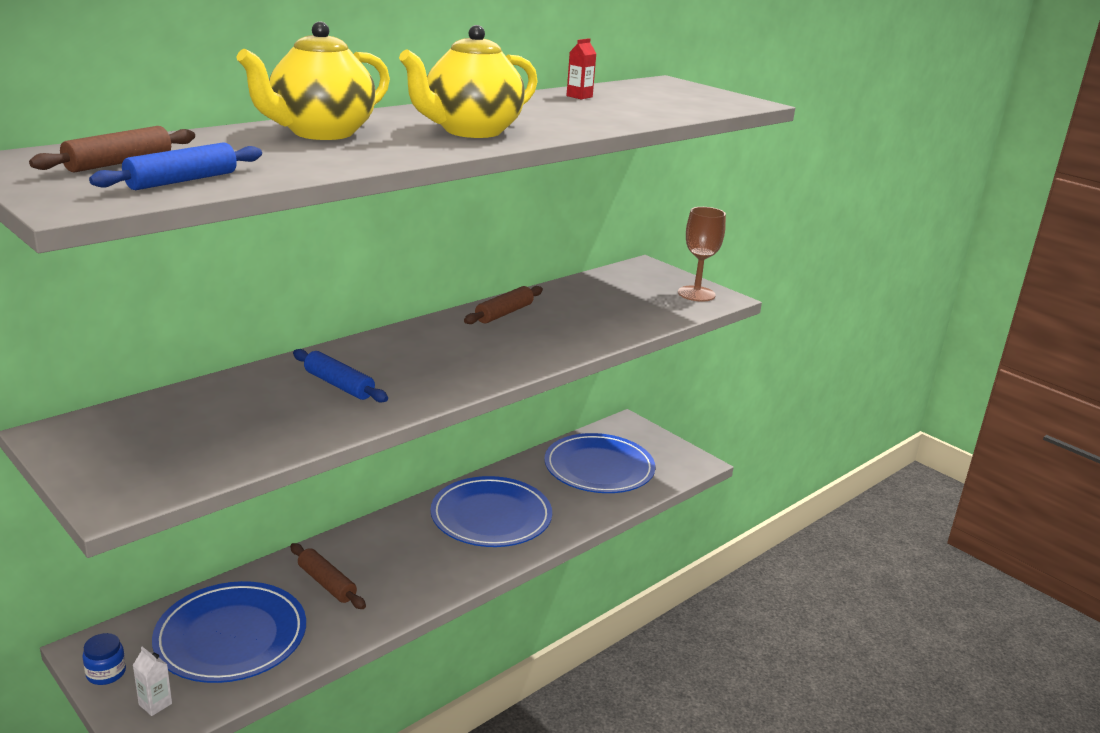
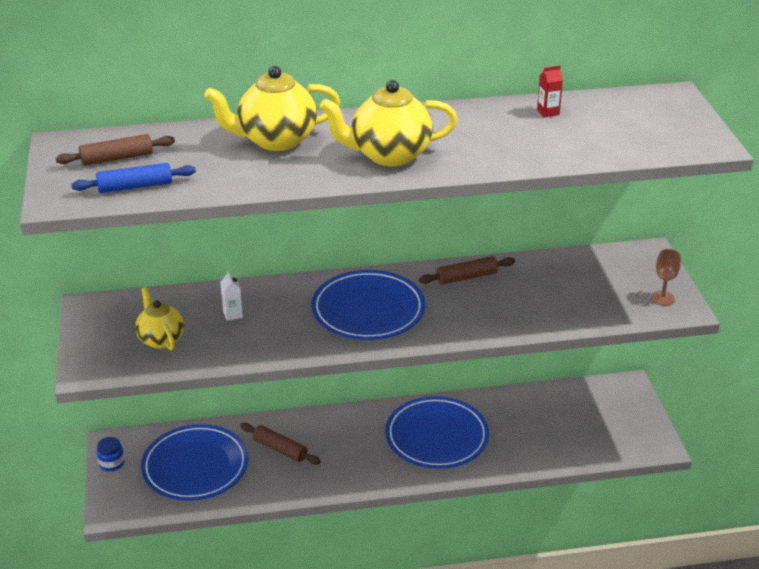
camera: 35 degrees right, 10 degrees up
(155, 704) = (125, 495): white carton -> white carton (232, 314)
(197, 442) = (161, 339): none -> yellow teapot
(326, 583) = (280, 449): brown rolling pin -> brown rolling pin turned 45 degrees counterclockwise
(339, 385) = (284, 316): blue rolling pin -> none
(599, 468) = (563, 422): blue plate -> blue plate (368, 309)
(696, 294) = (662, 298): brown goblet -> brown goblet, size x0.65

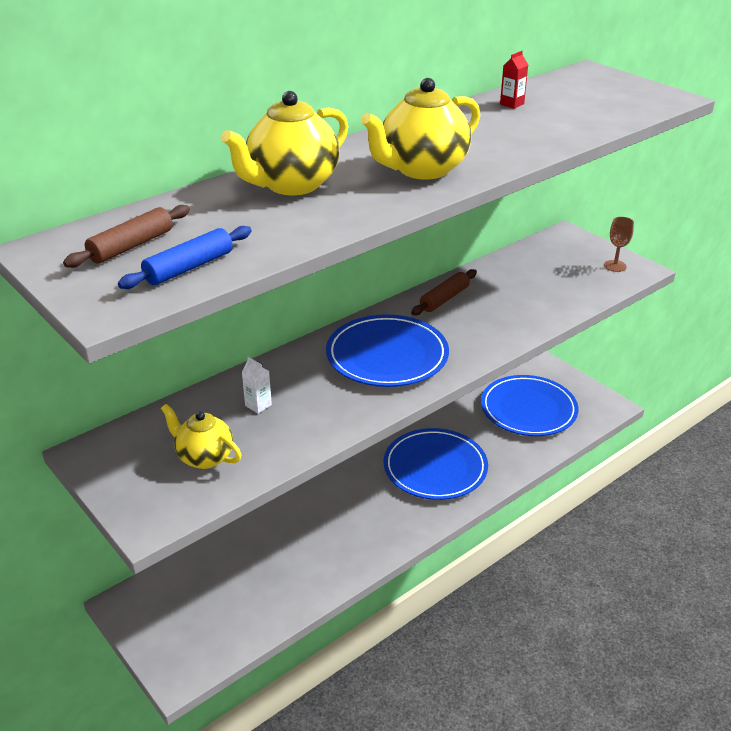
camera: 30 degrees left, 0 degrees up
(111, 463) = (139, 625): blue jar -> none
(195, 466) = (233, 590): blue plate -> blue plate (528, 409)
(280, 449) = (304, 537): brown rolling pin -> none

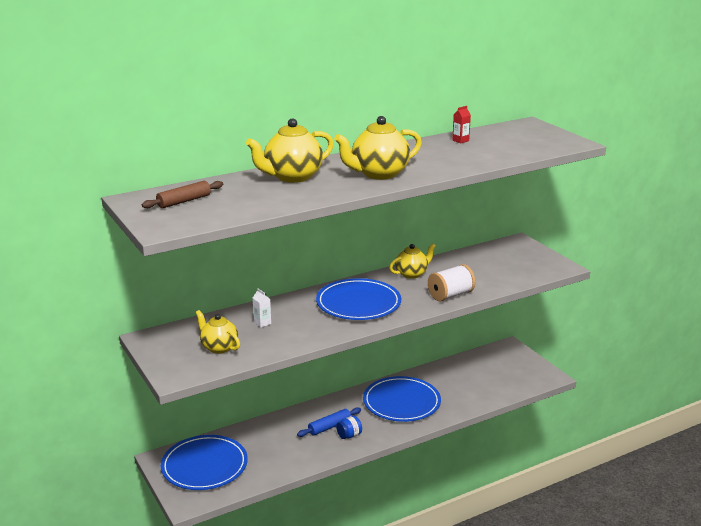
camera: 10 degrees right, 10 degrees down
(189, 267) = (213, 214): blue rolling pin -> blue rolling pin (329, 427)
(380, 529) = (349, 435): none -> blue jar
(444, 299) = (412, 274): brown rolling pin -> yellow teapot
(509, 329) = (450, 295): none -> white spool
(528, 409) = (485, 372): blue plate -> blue plate (204, 466)
(615, 266) = (545, 264): brown goblet -> none

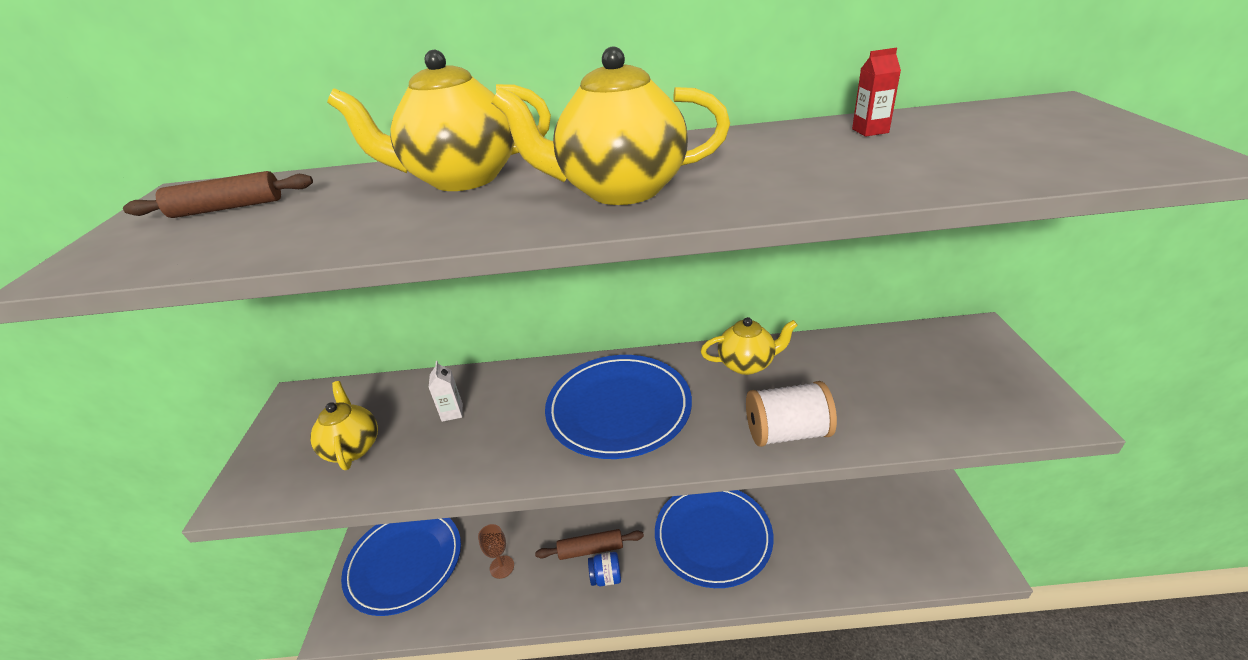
camera: 30 degrees right, 10 degrees up
(277, 449) = (502, 567): none -> brown goblet
(329, 427) = (591, 549): blue rolling pin -> brown rolling pin

